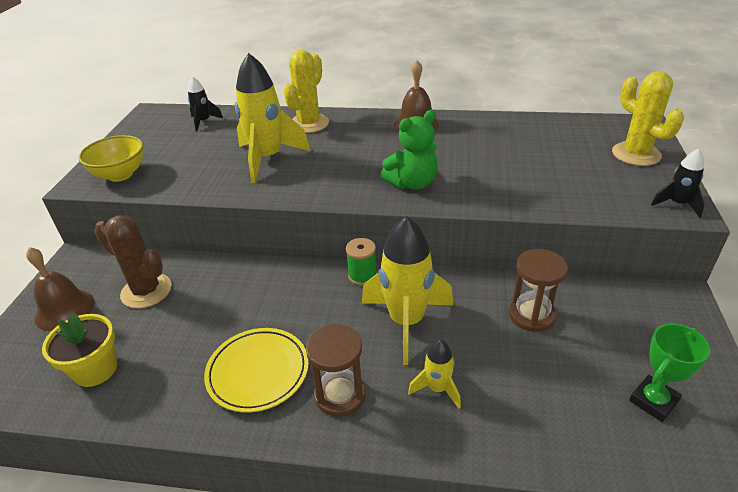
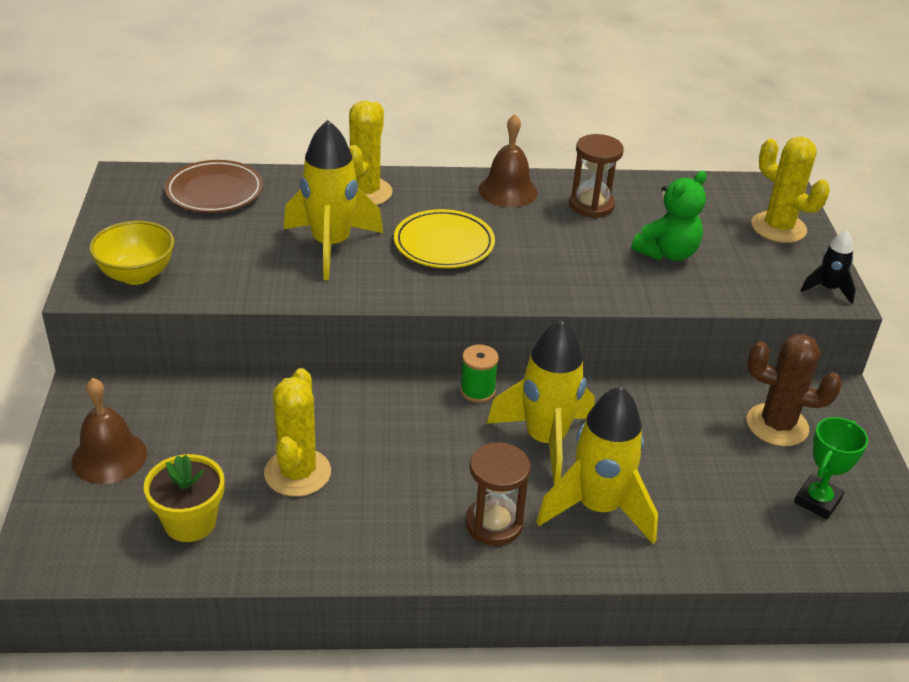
camera: 15 degrees left, 0 degrees up
(146, 291) = (208, 426): brown cactus -> brown cactus (777, 425)
(196, 334) = (297, 473): none -> yellow cactus
(204, 122) = (214, 191): black rocket -> brown plate
(258, 372) = (391, 508): yellow plate -> yellow plate (444, 244)
(412, 183) = (527, 274): green teddy bear -> green teddy bear (667, 253)
(437, 388) = (598, 508): yellow rocket -> yellow rocket, size x2.00
(531, 315) = (682, 423): brown hourglass -> brown hourglass (591, 205)

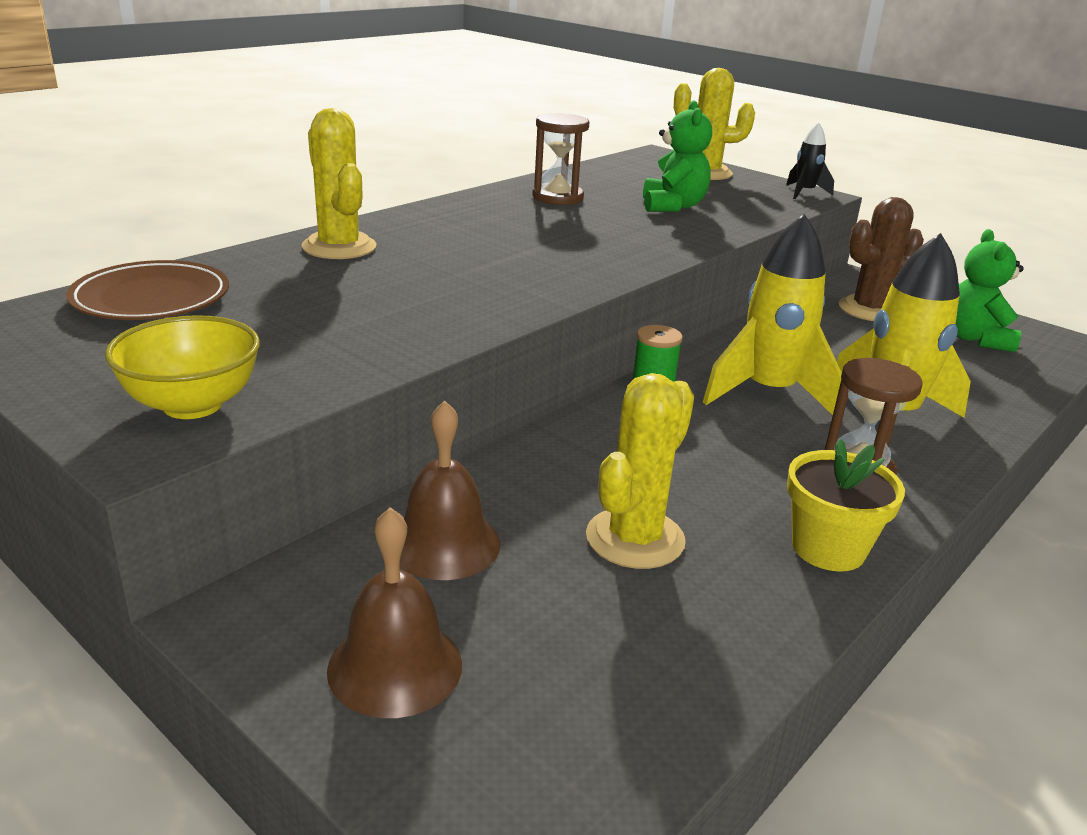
camera: 45 degrees left, 10 degrees down
(190, 522) = (621, 662): yellow flower pot -> yellow flower pot (828, 548)
(297, 473) = (635, 538): yellow cactus -> yellow cactus turned 75 degrees clockwise
(331, 246) = (389, 294): yellow rocket -> none
(444, 244) = (496, 256): yellow plate -> none
(508, 191) = (472, 208): brown bell -> brown bell (444, 543)
(817, 501) = (975, 339): green trophy -> green teddy bear

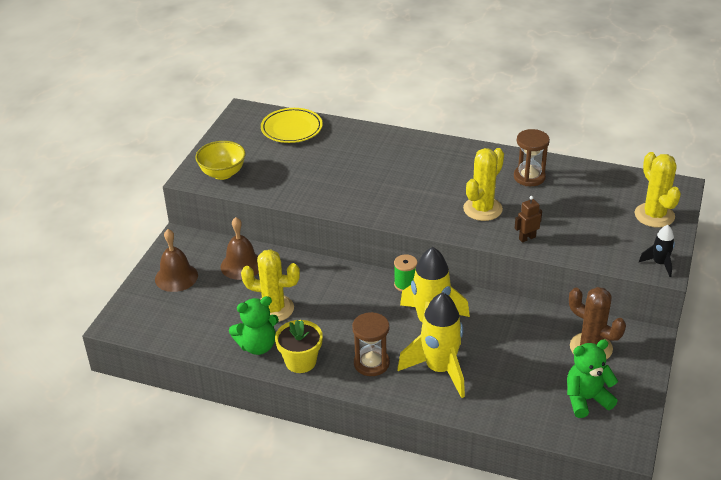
camera: 70 degrees right, 10 degrees up
(151, 299) = (291, 128): brown plate -> yellow plate
(339, 247) = (384, 144): yellow cactus -> yellow cactus (482, 209)
(672, 206) = (560, 219): green teddy bear -> green teddy bear (257, 346)
(702, 230) = (527, 238): none -> brown robot

